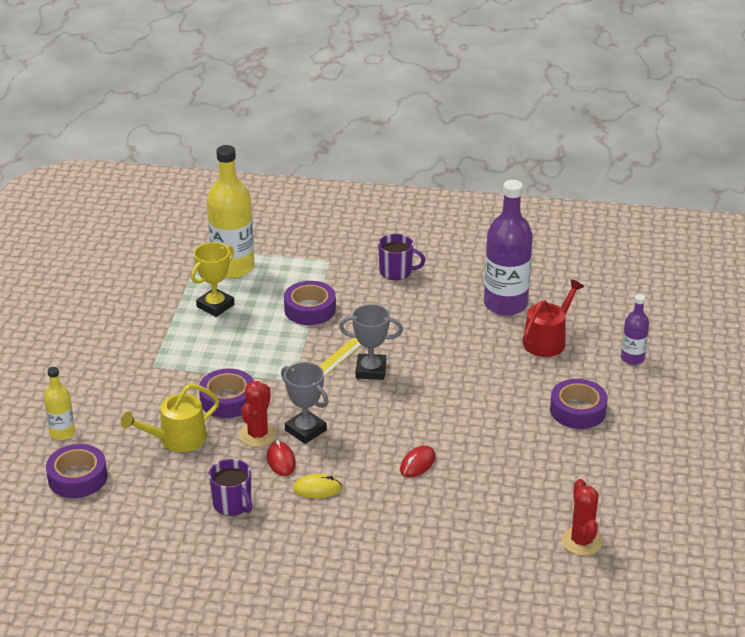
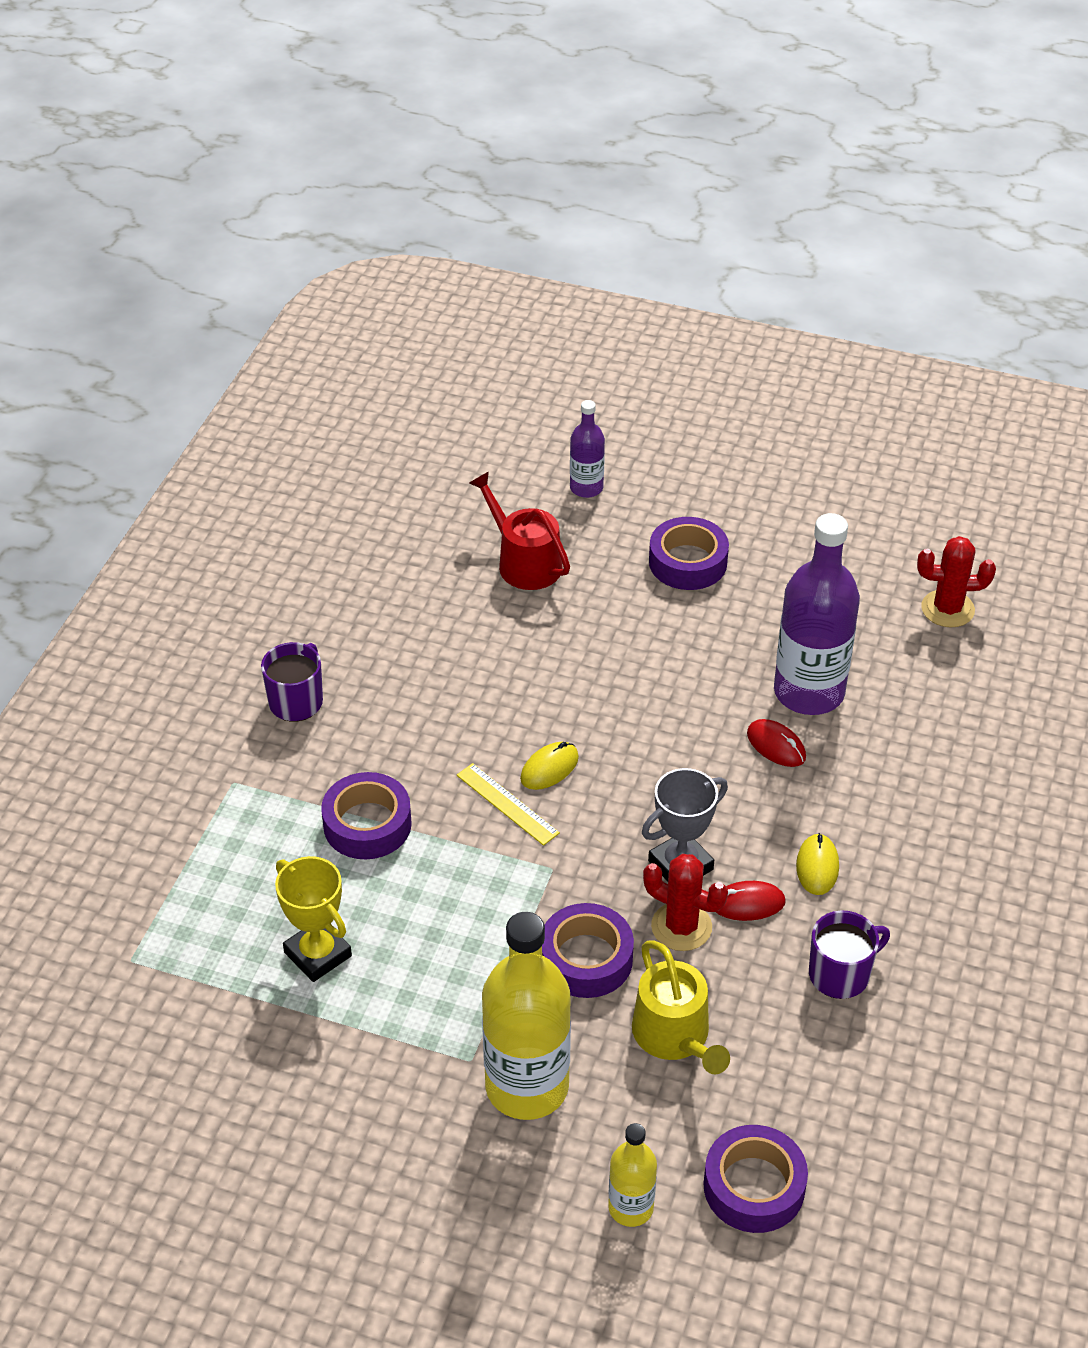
camera: 80 degrees left, 10 degrees up
(233, 267) = (208, 918): yellow bottle -> yellow bottle (527, 1086)
(371, 370) = (549, 768): grey trophy -> yellow mouse
(505, 304) = (424, 590): purple bottle -> purple bottle (809, 692)

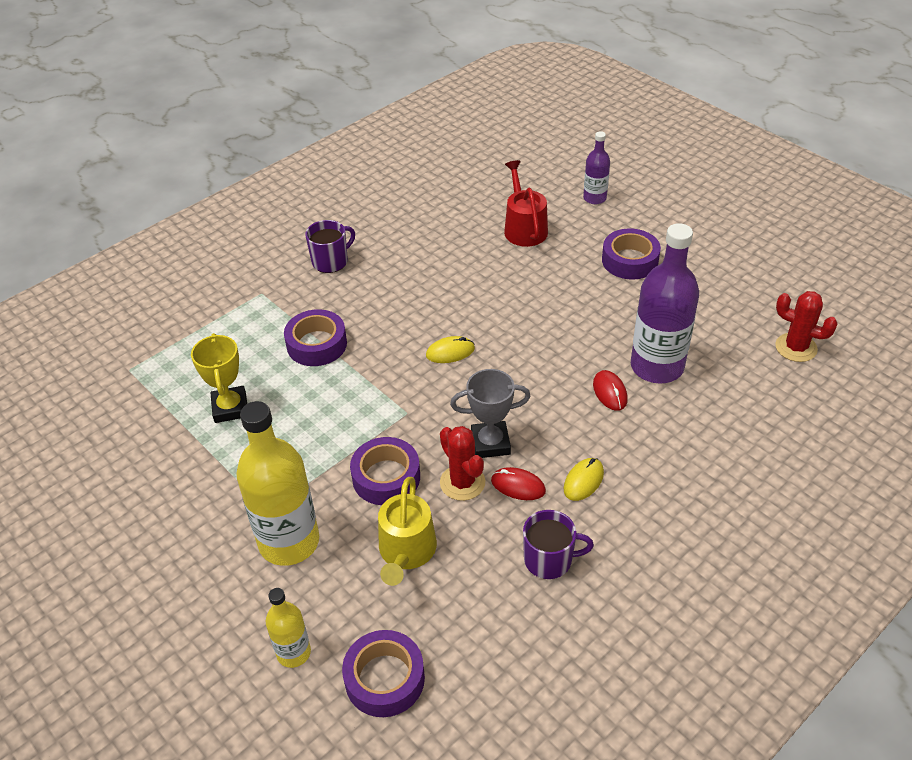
camera: 30 degrees right, 0 degrees up
(507, 804) = (408, 363): yellow ruler -> none

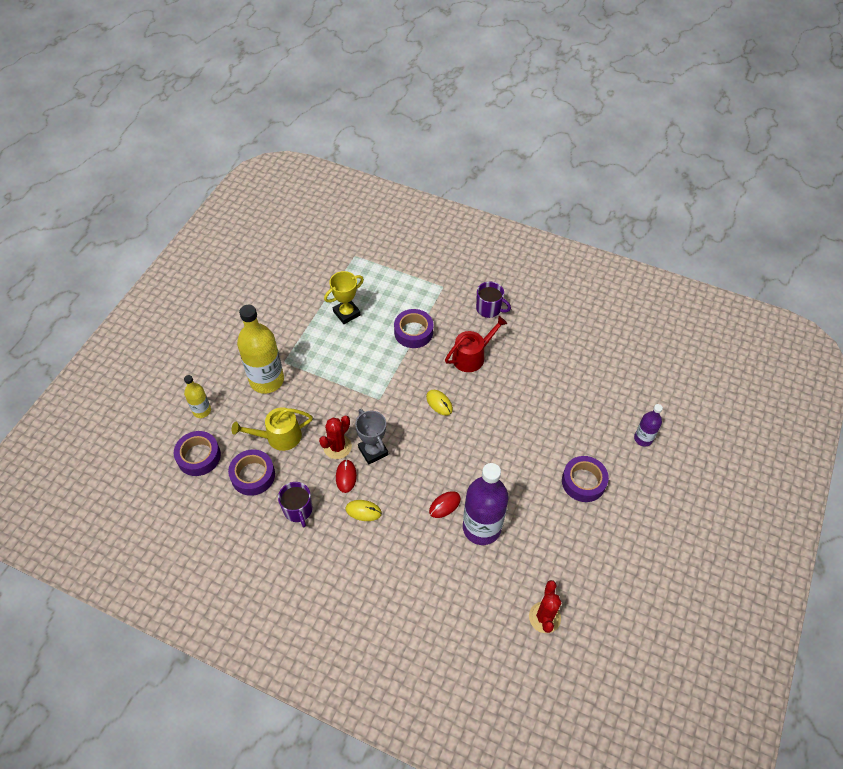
camera: 65 degrees right, 10 degrees up
(386, 477) = (326, 407): purple tape -> purple tape (253, 475)
(524, 228) = (582, 404): red watering can -> red watering can (471, 356)

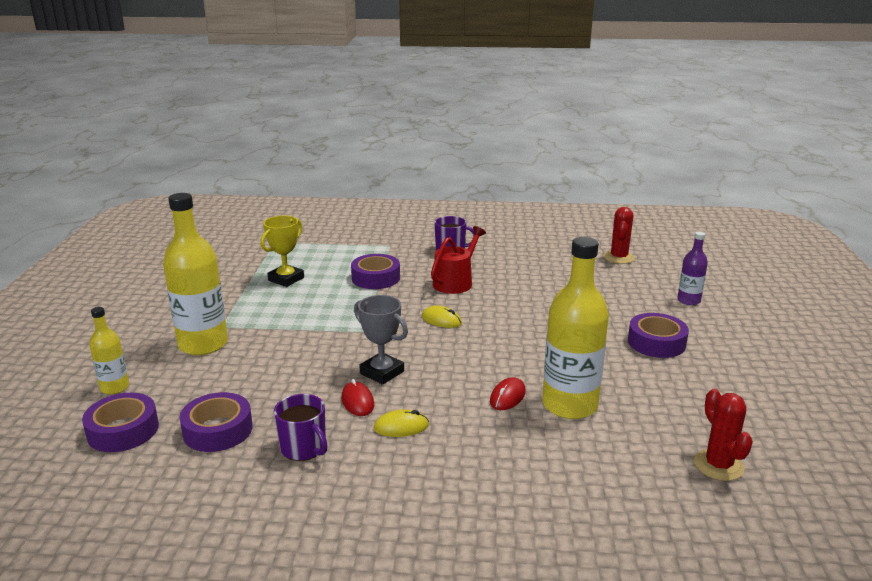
camera: 20 degrees left, 30 degrees down
(279, 437) = (242, 387): yellow watering can -> none
(337, 447) = (330, 379): red cactus -> red cactus (619, 257)
(481, 528) = (569, 405): purple bottle -> yellow bottle

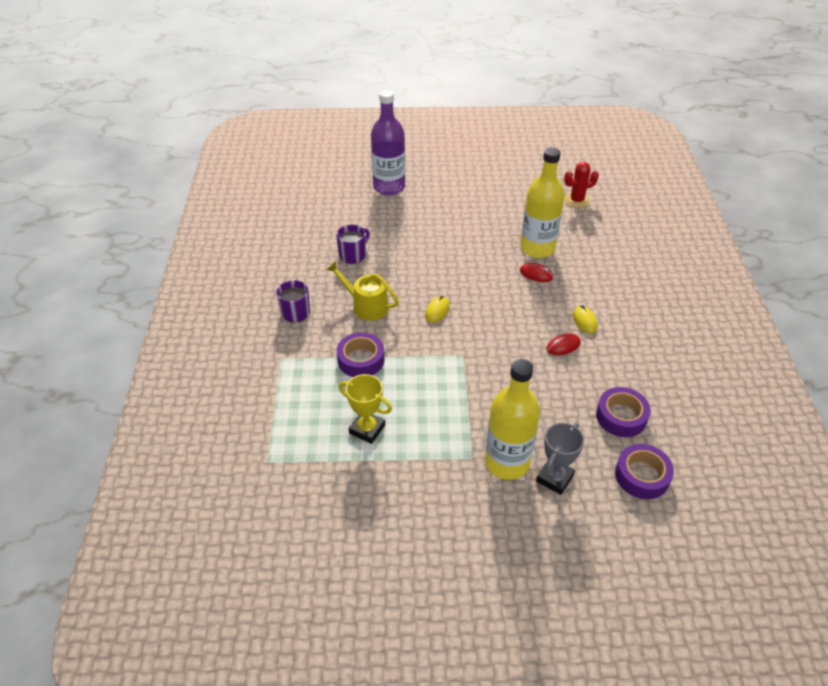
camera: 95 degrees left, 20 degrees up
(114, 387) = (590, 505): yellow bottle -> none
(304, 448) = (623, 365): purple mug -> purple mug (353, 255)
(382, 372) = (522, 337): grey trophy -> grey trophy (554, 478)
(455, 282) = (366, 306): red watering can -> yellow watering can
(619, 257) = (313, 212): red cactus -> none
(656, 342) = (452, 207): purple tape -> none
(688, 300) = (389, 187): purple bottle -> purple bottle, size x1.93

